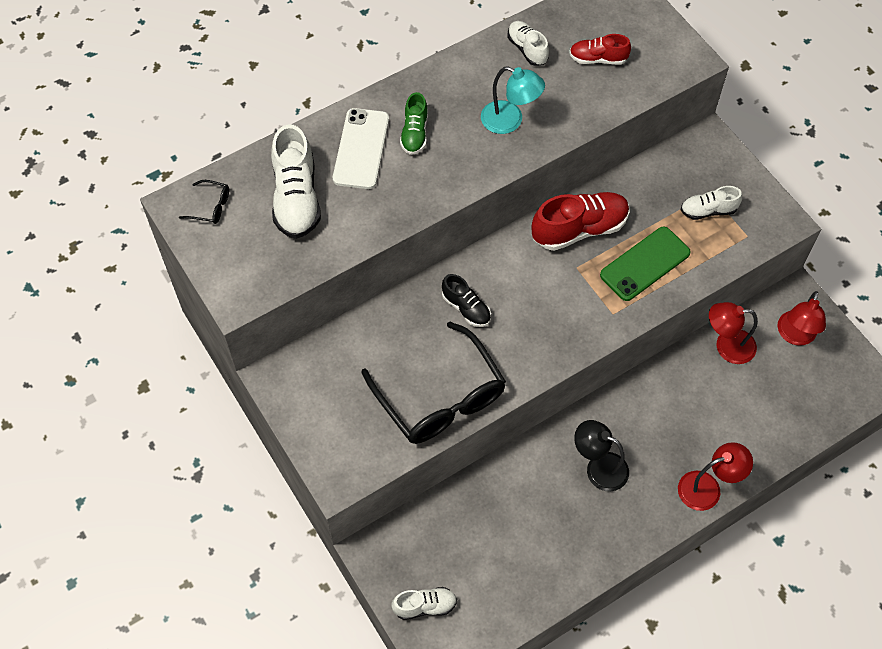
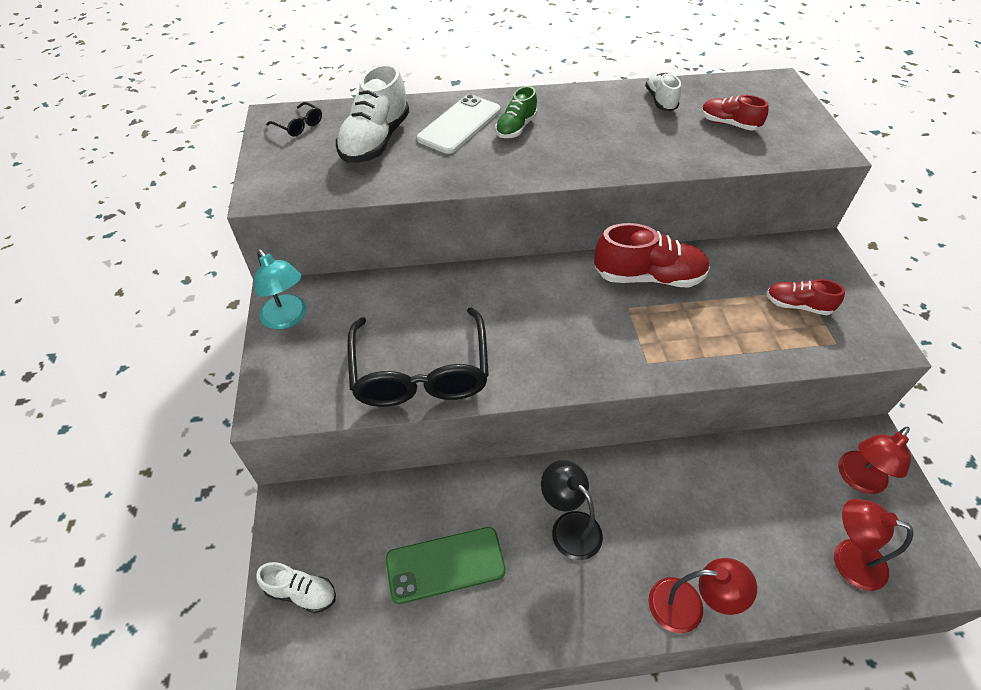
camera: 25 degrees right, 10 degrees down
(466, 308) = (496, 304): black shoe -> none
(510, 121) = (613, 143): turquoise lamp -> turquoise lamp (288, 318)
(645, 264) = (705, 329): green phone -> green phone (445, 565)
(708, 210) = (797, 305): white shoe -> red shoe
(726, 346) = (770, 459): red lamp -> red lamp (847, 559)

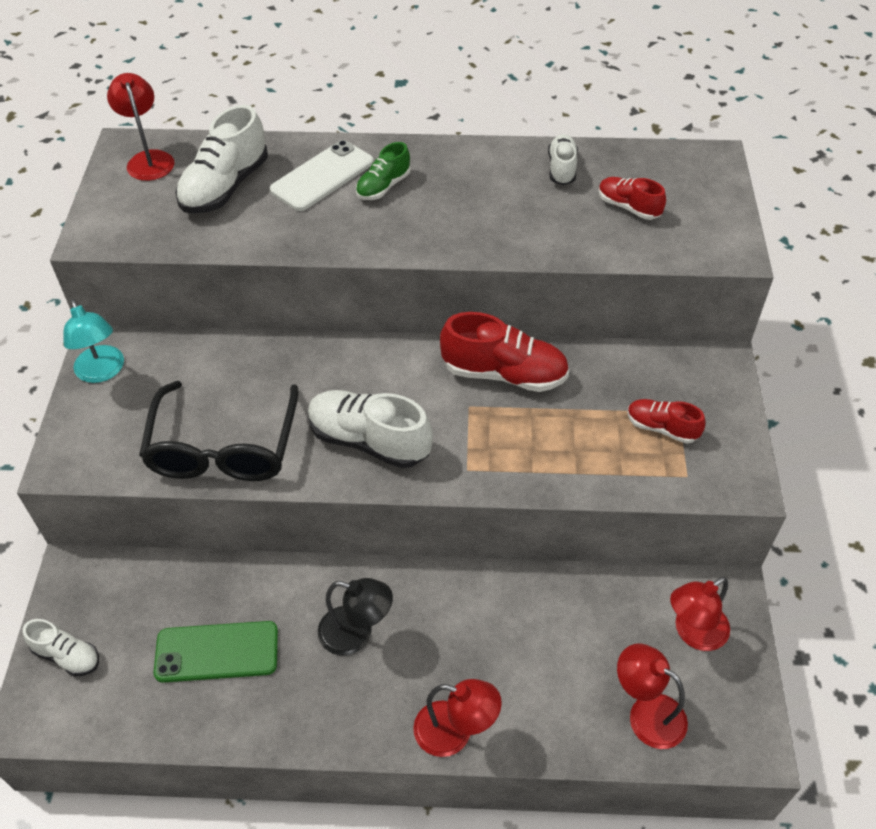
camera: 10 degrees right, 0 degrees up
(299, 125) = (149, 159): black glasses -> red lamp
(552, 349) = (369, 441): none -> white shoe
(569, 526) = (356, 634): black lamp -> black lamp turned 135 degrees clockwise

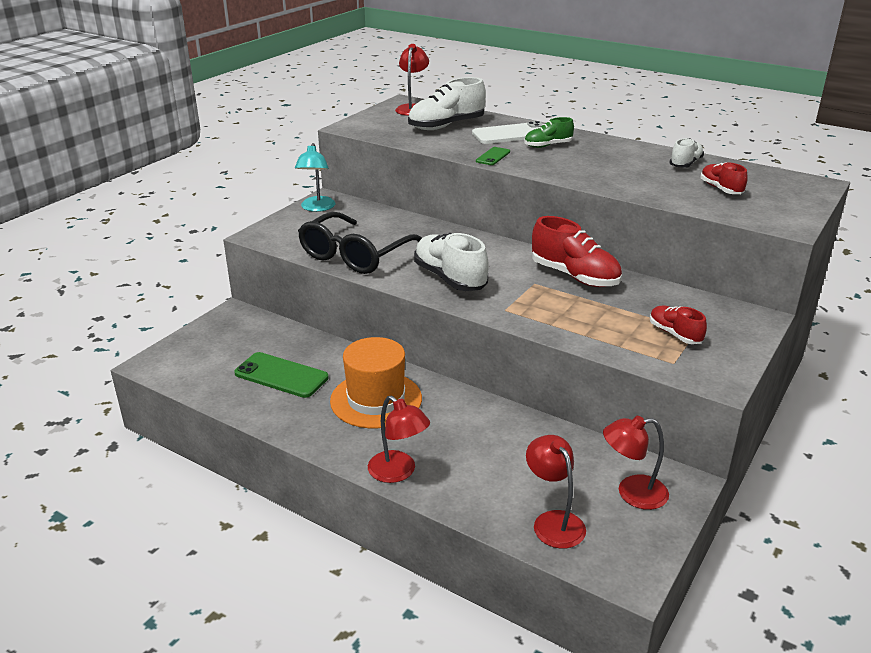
camera: 30 degrees right, 20 degrees down
(67, 656) = (196, 346): white shoe -> none
(333, 237) = (493, 156): none -> green phone
(356, 634) = (376, 400): black lamp -> orange hat

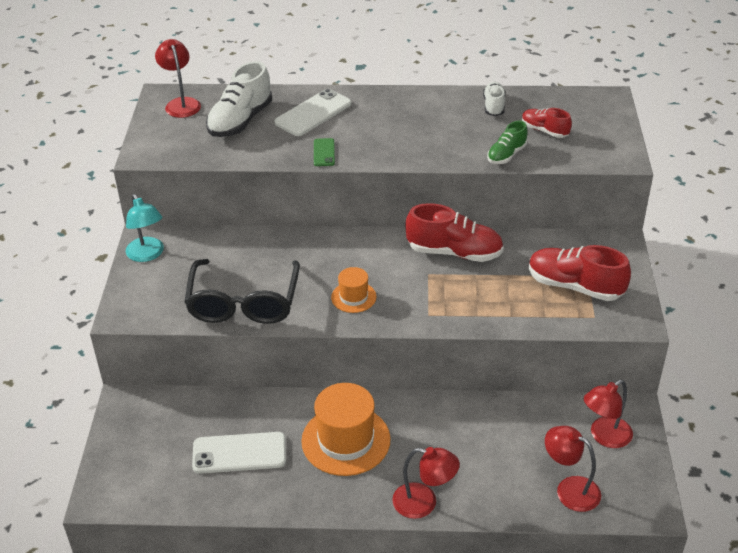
camera: 30 degrees left, 10 degrees up
(281, 375) = (239, 453): green phone -> white phone
(450, 278) = (353, 297): white shoe -> orange hat
(548, 145) = (359, 119): green shoe -> green shoe (506, 155)
(675, 334) = (575, 286): red shoe -> red shoe, size x1.75

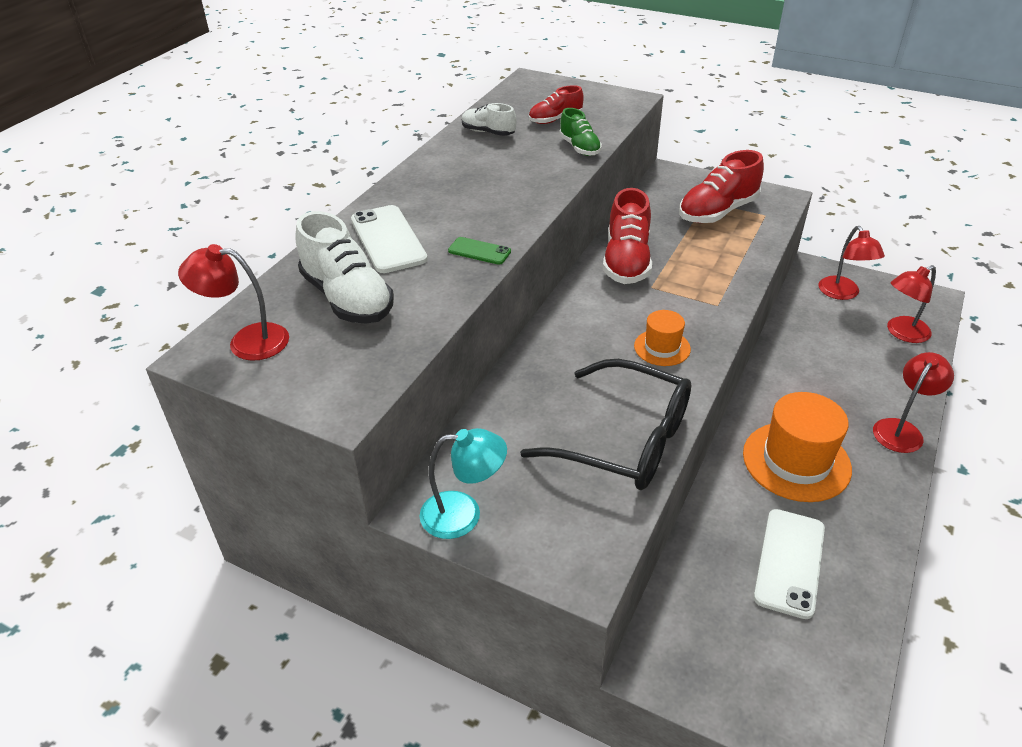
camera: 65 degrees left, 0 degrees up
(454, 252) = (626, 261): red shoe -> red shoe turned 150 degrees clockwise

